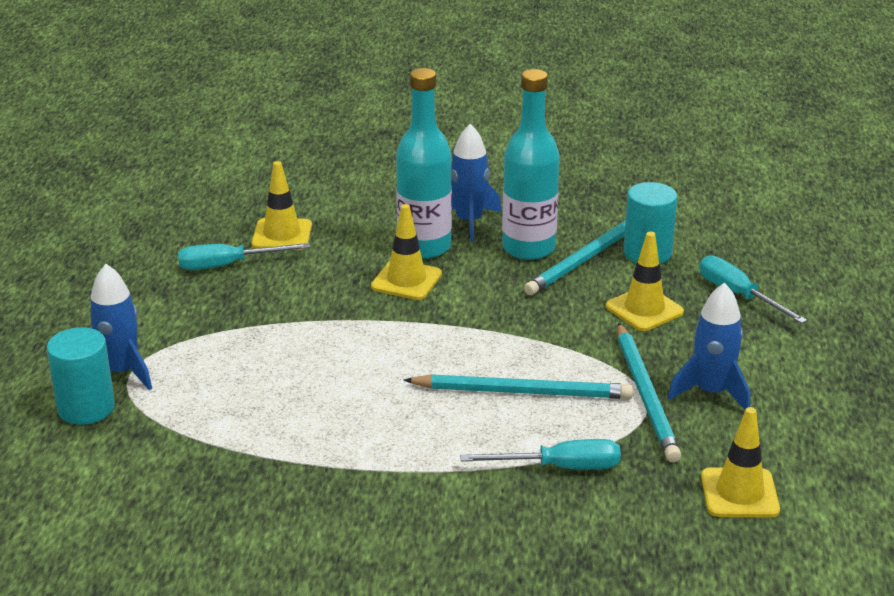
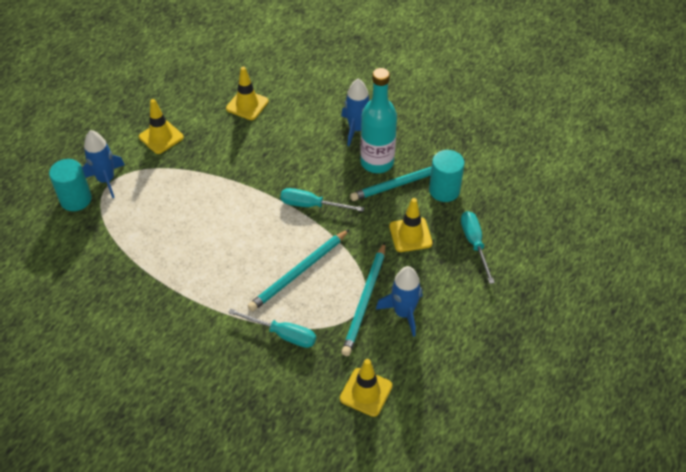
camera: 25 degrees right, 20 degrees up
(228, 265) = (205, 119): turquoise screwdriver -> turquoise screwdriver (312, 205)
(406, 280) = (292, 164): yellow traffic cone -> yellow traffic cone (161, 137)
(424, 247) = (318, 141): turquoise bottle -> none
(522, 392) = (299, 272): turquoise pencil -> turquoise pencil turned 105 degrees clockwise

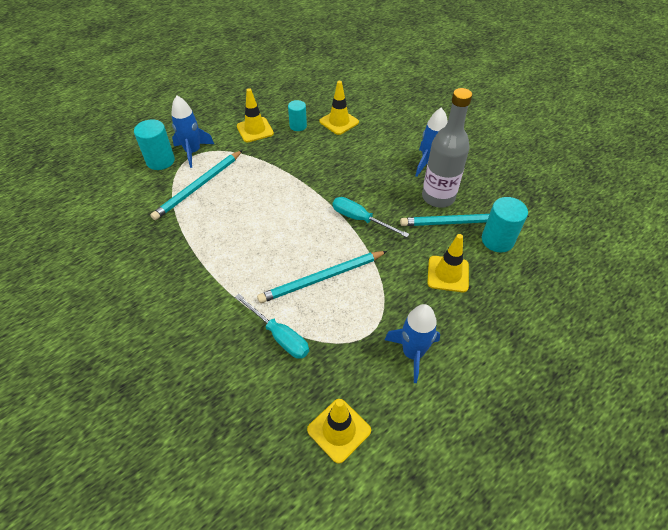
camera: 20 degrees right, 0 degrees up
(205, 120) = (298, 126): none -> turquoise cylinder
(365, 300) = (376, 327): turquoise pencil -> turquoise pencil (199, 186)
(377, 162) = (438, 197): turquoise bottle -> grey bottle
(474, 244) = (514, 302): turquoise screwdriver -> none

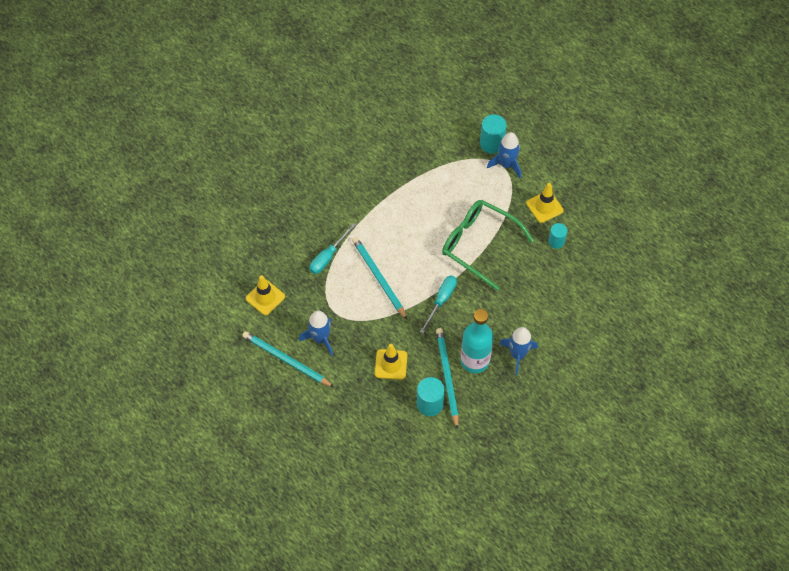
camera: 85 degrees right, 10 degrees up
(199, 186) = (465, 178): turquoise pencil -> turquoise pencil (286, 360)
(291, 181) = (479, 245): none -> green glasses
(339, 122) = (568, 276): yellow traffic cone -> none
(438, 197) = (475, 360): grey bottle -> turquoise bottle

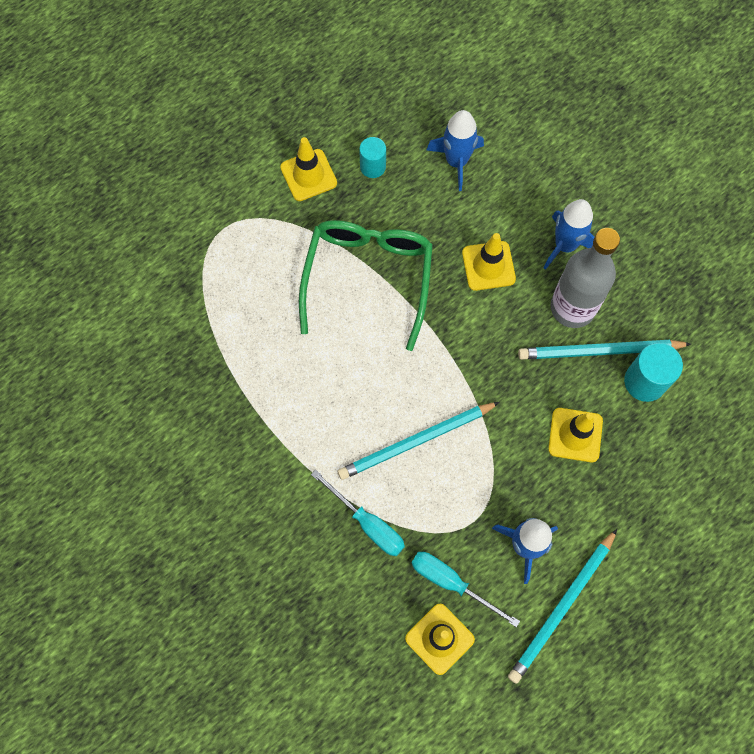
camera: 85 degrees left, 10 degrees up
(441, 301) = (465, 347): turquoise screwdriver -> turquoise screwdriver (451, 583)
(475, 360) = (572, 307): turquoise bottle -> grey bottle
(479, 245) = (368, 278): green glasses -> green glasses turned 150 degrees clockwise
(491, 143) = (178, 239): turquoise cylinder -> none
(497, 311) = (488, 266): none -> yellow traffic cone
(506, 164) = (222, 221): blue rocket -> blue rocket (456, 161)

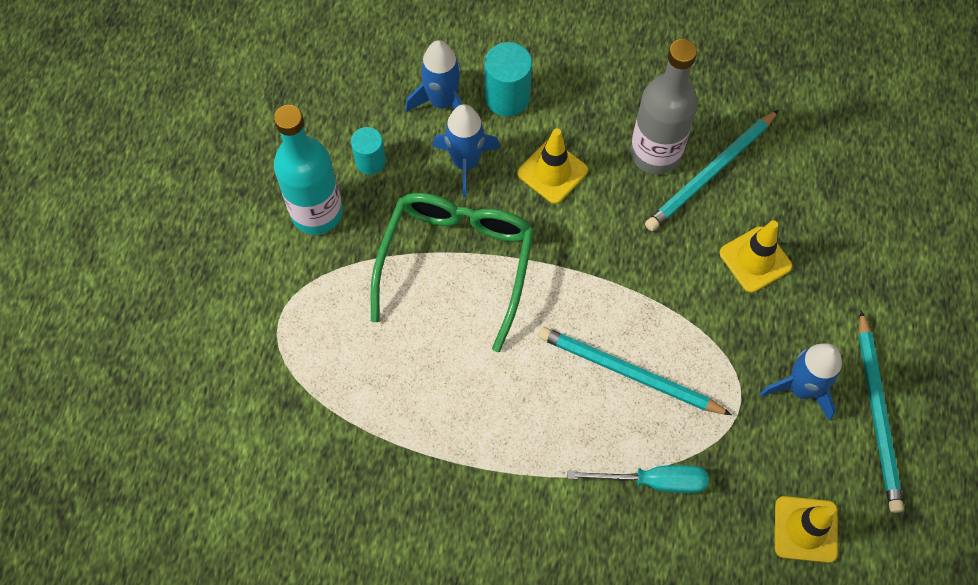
camera: 40 degrees left, 5 degrees down
(308, 175) = (317, 212): yellow traffic cone -> turquoise bottle
(368, 278) = (456, 264): green glasses -> green glasses turned 45 degrees clockwise
(416, 441) = (629, 373): turquoise pencil -> turquoise pencil turned 90 degrees clockwise
(451, 583) = (771, 472): turquoise screwdriver -> none
(565, 245) = (601, 105): blue rocket -> blue rocket (465, 163)
(645, 381) = (769, 170): turquoise cylinder -> turquoise cylinder (507, 97)

